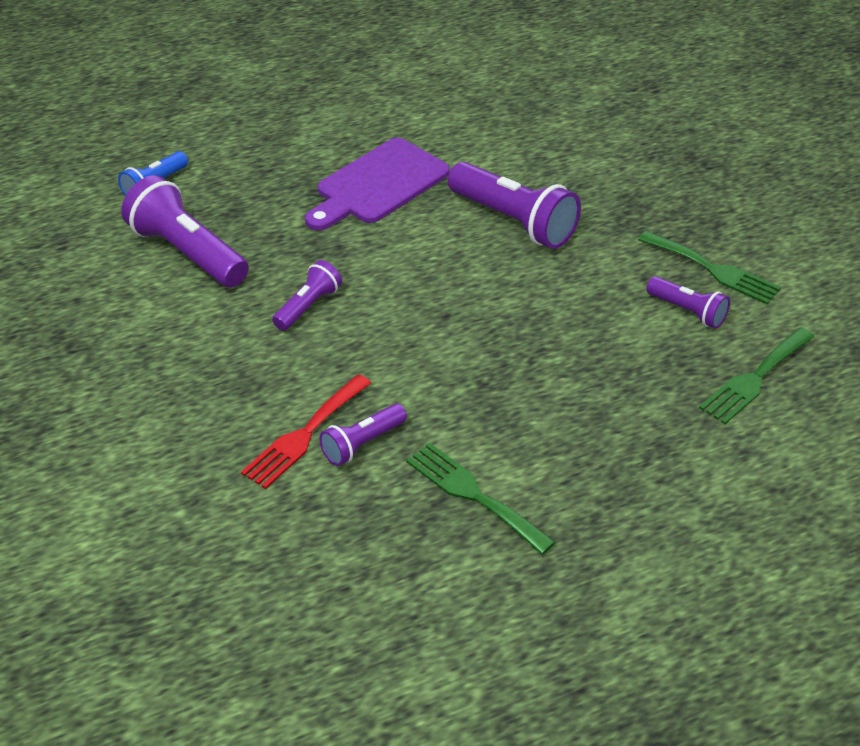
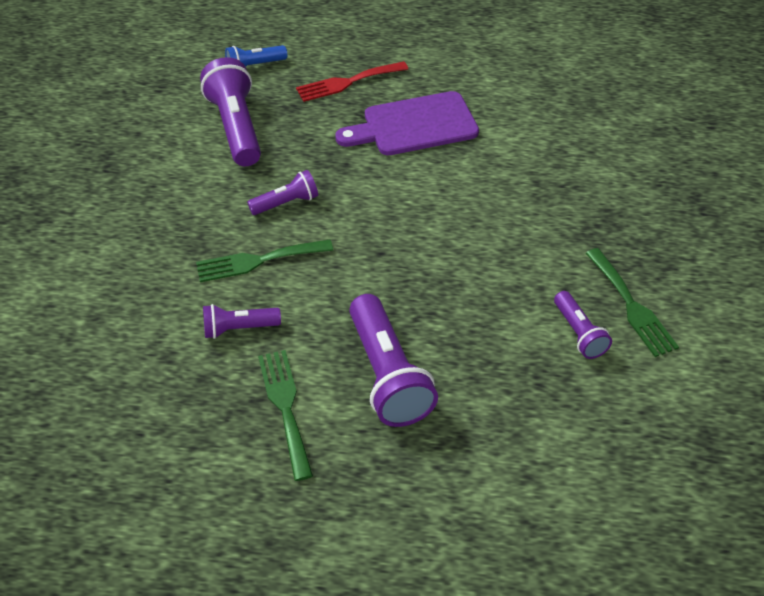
camera: 30 degrees right, 5 degrees up
(304, 435) = (205, 302): red fork -> red fork (347, 82)
(514, 221) = (495, 197): purple flashlight -> purple flashlight (387, 375)
(755, 378) = (589, 418): green fork -> green fork (258, 261)

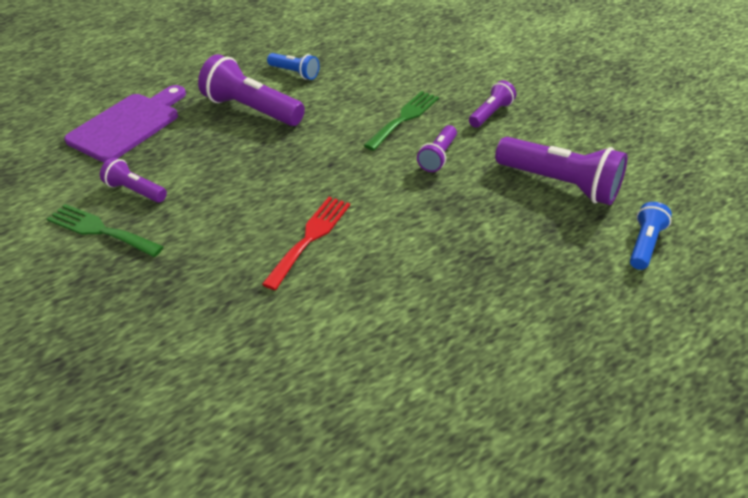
camera: 140 degrees right, 5 degrees down
(239, 328) = (366, 86): purple flashlight -> purple flashlight (491, 113)
(285, 407) = (295, 73): green fork -> blue flashlight
(347, 82) = (545, 283): red fork -> red fork (310, 237)
(414, 125) = (426, 277): purple cutting board -> purple cutting board (128, 125)

